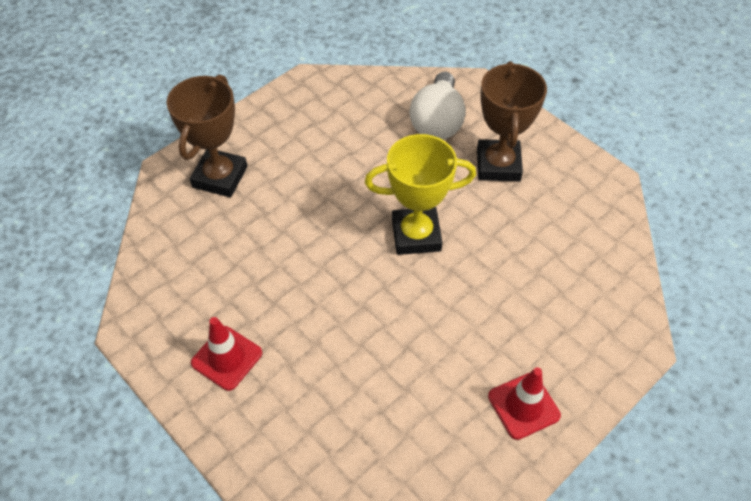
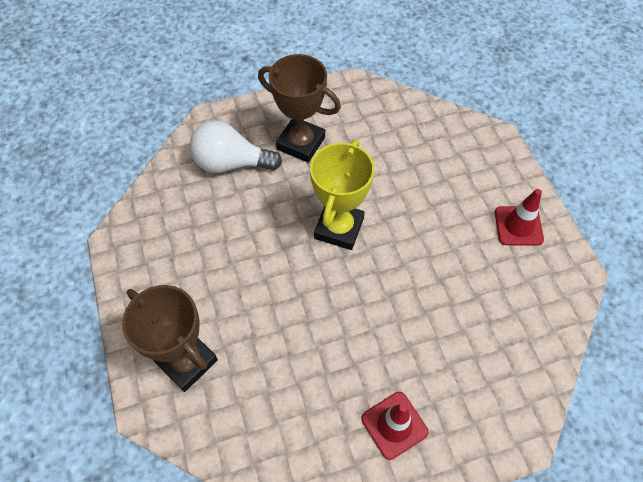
camera: 65 degrees left, 5 degrees up
(437, 121) = (231, 163): white light bulb -> white light bulb turned 150 degrees clockwise

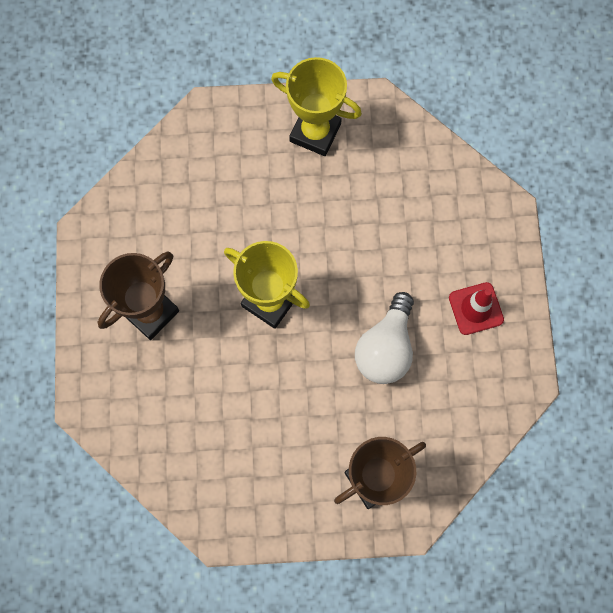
camera: 75 degrees left, 15 degrees up
(231, 163) = (154, 393): white light bulb -> white light bulb (385, 348)
(518, 226) = (315, 132): red traffic cone -> yellow trophy

